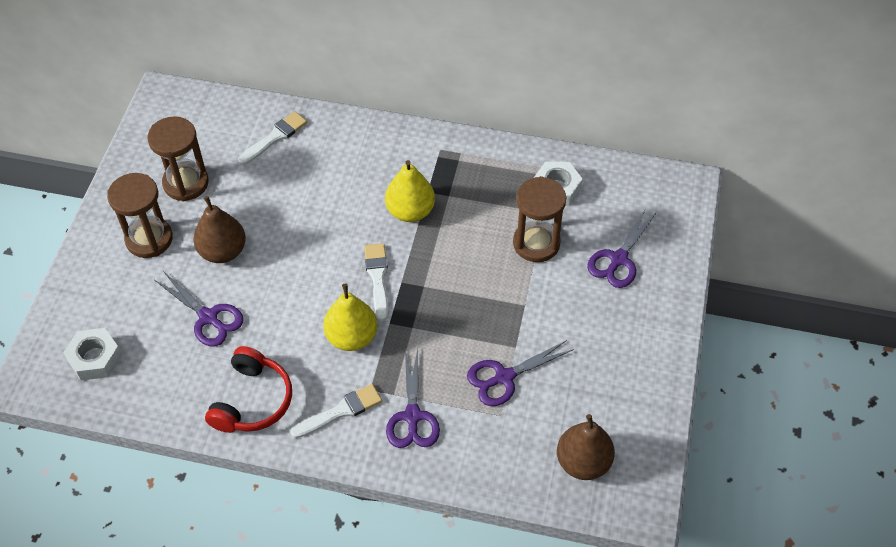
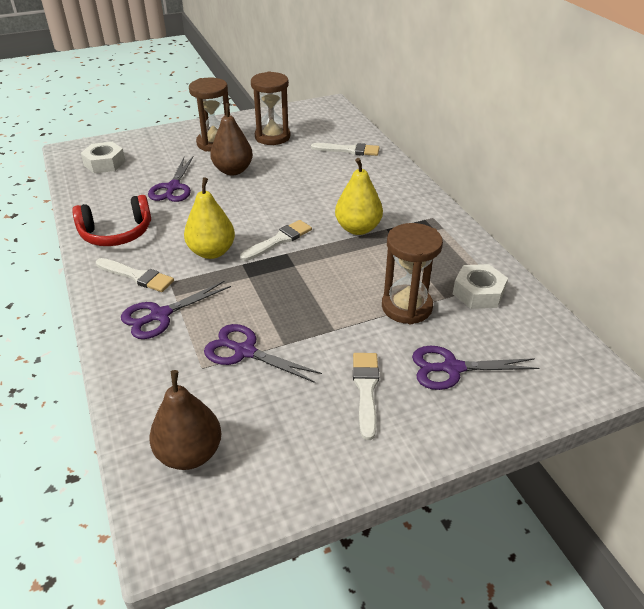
camera: 55 degrees right, 15 degrees down
(600, 323) = (366, 390): none -> white brush

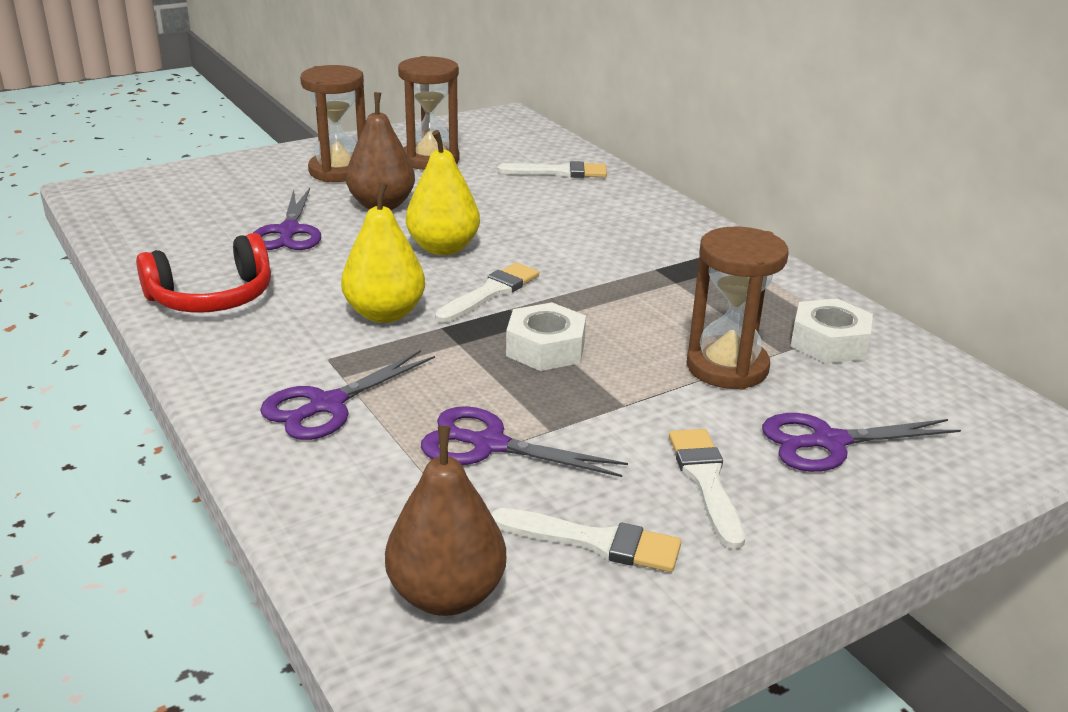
camera: 10 degrees left, 10 degrees down
(104, 163) = (159, 204): white nut -> white nut (545, 348)
(137, 276) = (268, 354): white brush -> white brush (595, 541)
(358, 228) = (611, 271): yellow pear -> yellow pear (443, 248)

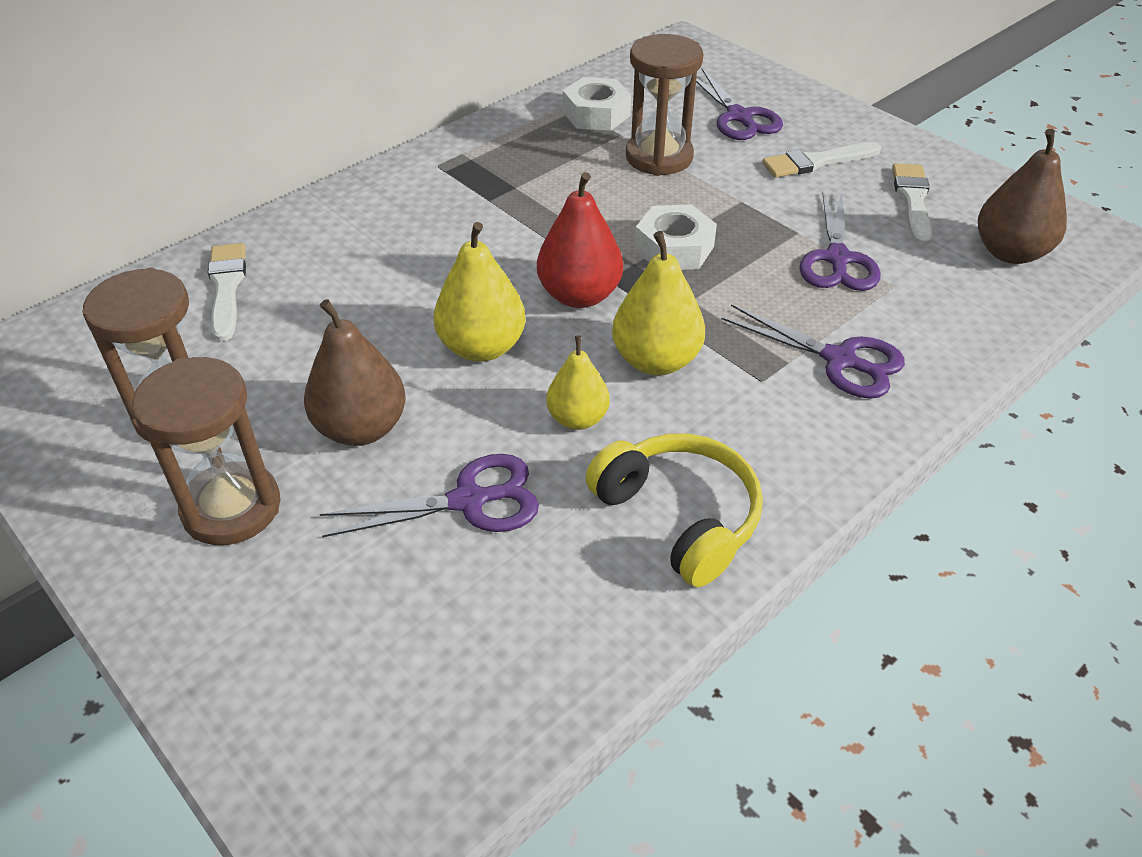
camera: 100 degrees left, 15 degrees up
(212, 297) = (679, 516): red headphones -> yellow headphones
(339, 274) = (577, 418): none -> yellow pear
(490, 292) = (579, 295): white brush -> red pear

